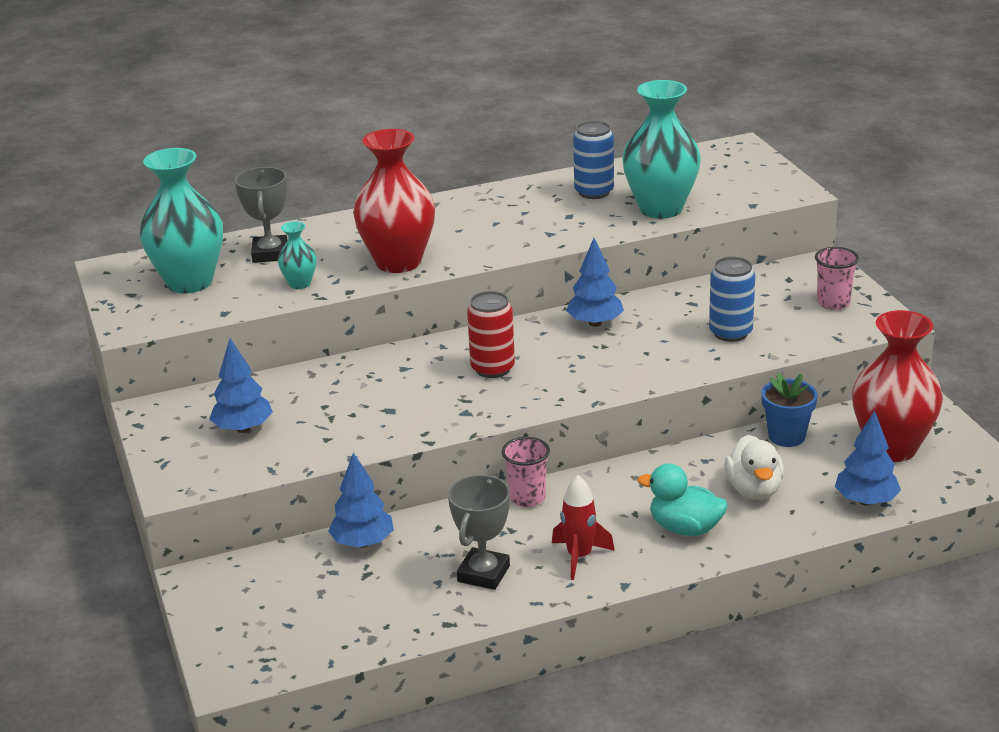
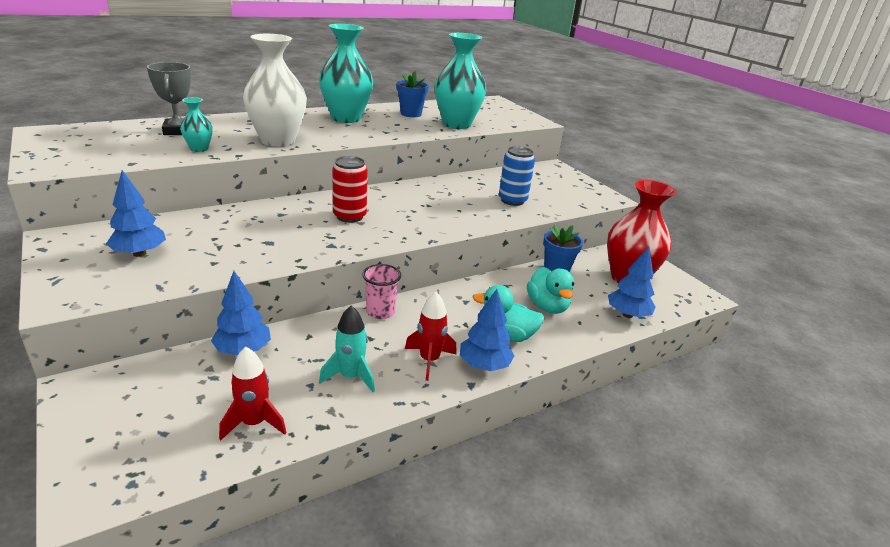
camera: 15 degrees left, 0 degrees up
(189, 282) = (107, 143): turquoise vase -> turquoise vase (346, 118)
(378, 618) = (254, 423): none -> red rocket
(398, 262) = (278, 141): red vase -> white vase
(483, 574) = (350, 376): grey trophy -> turquoise rocket
(594, 192) = (411, 114): blue can -> blue flower pot
(595, 323) = (419, 191): blue tree -> blue tree (484, 365)
(754, 490) = (547, 306): white duck -> turquoise duck
(833, 303) = (570, 186): pink cup -> none

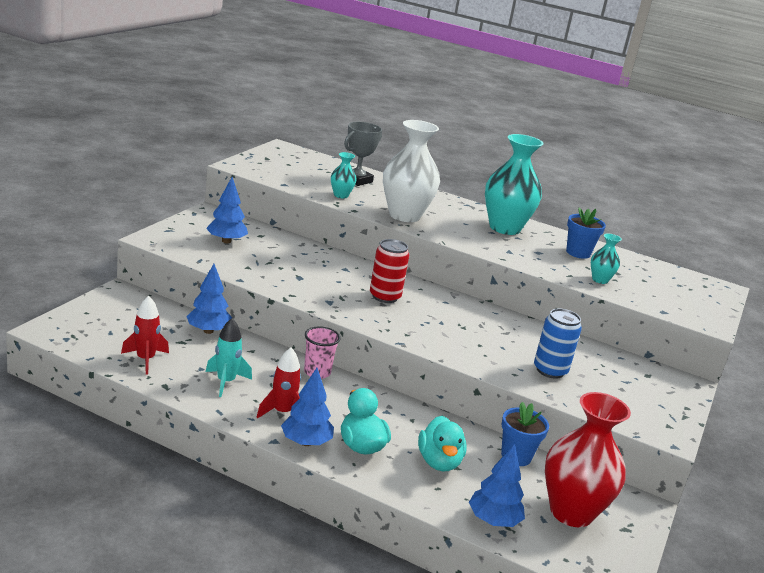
camera: 55 degrees right, 5 degrees down
(456, 124) = (600, 280): turquoise vase -> turquoise vase, size x0.47
(547, 306) = (439, 462): turquoise duck -> turquoise duck turned 45 degrees counterclockwise

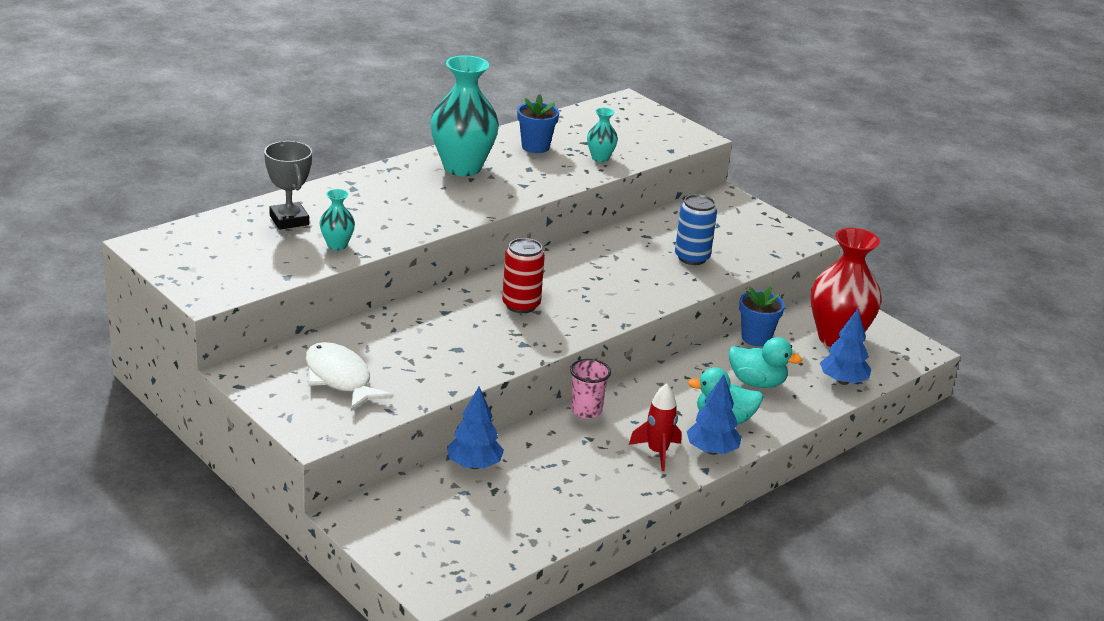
camera: 65 degrees left, 5 degrees up
(145, 359) = (528, 524): red rocket -> none
(226, 241) = (340, 379): blue tree -> white fish
(226, 382) = (590, 476): turquoise rocket -> none
(404, 215) = (411, 219): white vase -> none

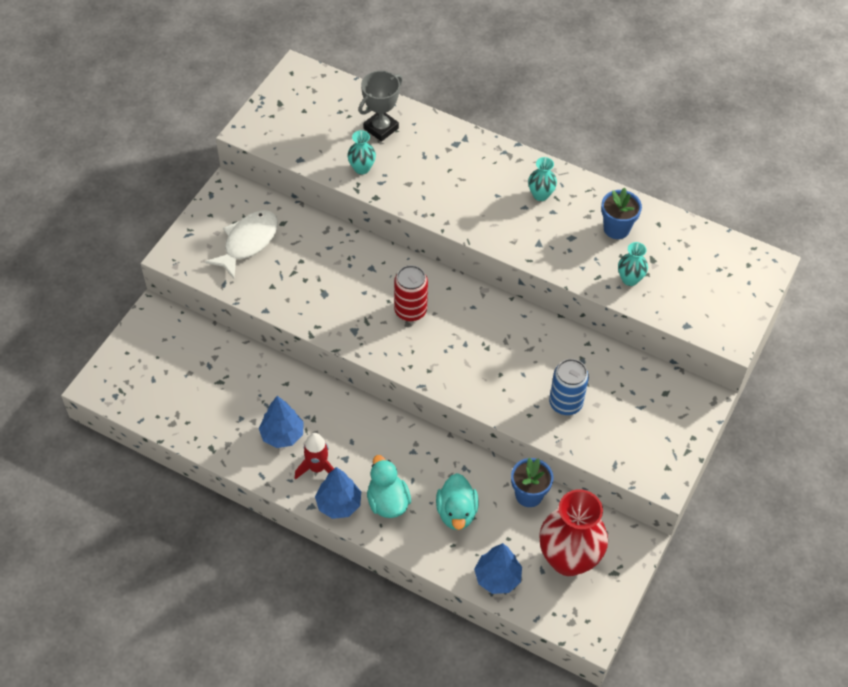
camera: 70 degrees right, 25 degrees up
(462, 167) = (540, 195): turquoise vase -> turquoise vase, size x0.47
(474, 465) = (243, 360): blue tree -> blue tree (282, 435)
(586, 411) = (348, 406): pink cup -> none

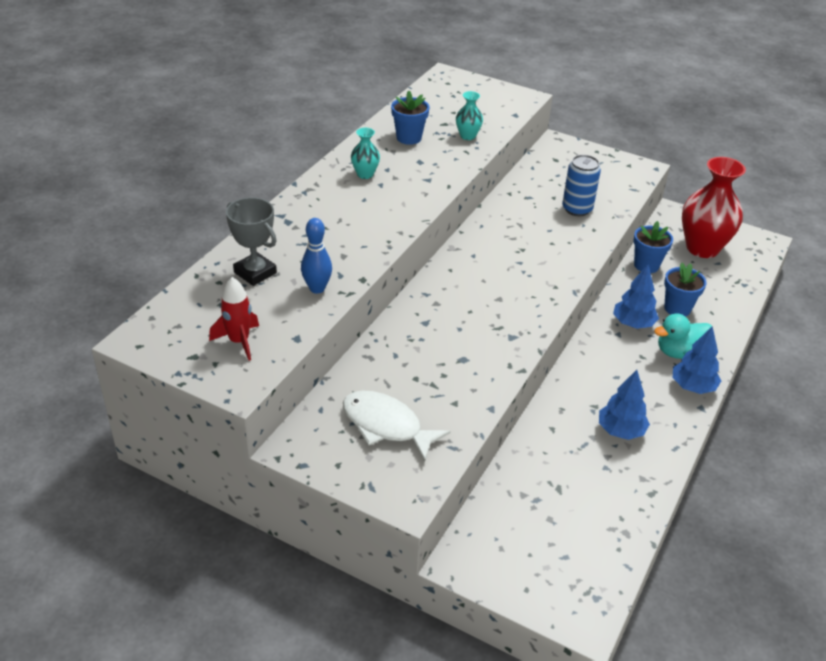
camera: 90 degrees left, 15 degrees down
(317, 468) = (655, 403): red rocket -> red rocket (239, 341)
(362, 168) = (317, 288): turquoise vase -> blue bowling pin
(410, 310) = (481, 296): red can -> none
(456, 512) = (677, 308): turquoise duck -> blue flower pot
(497, 578) = (734, 287): blue tree -> blue tree (633, 324)

